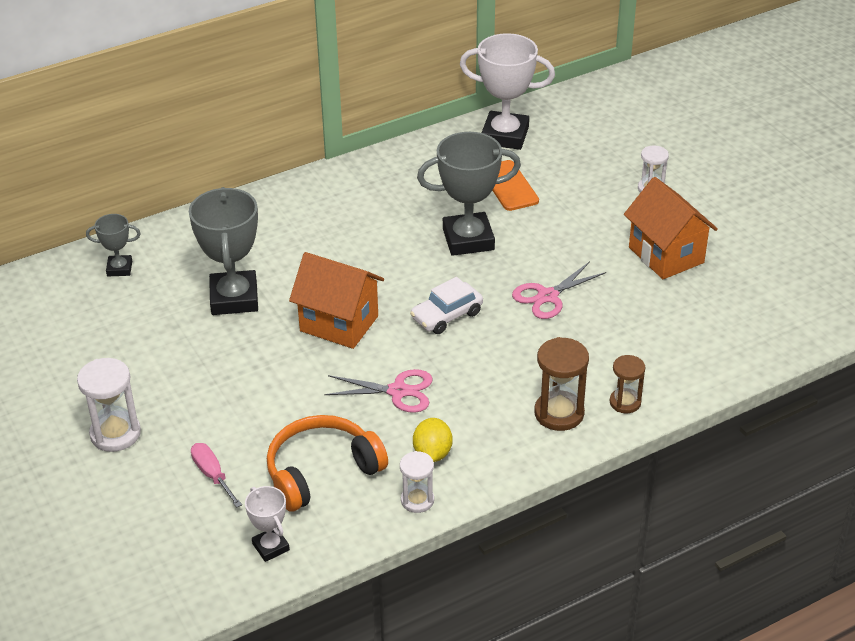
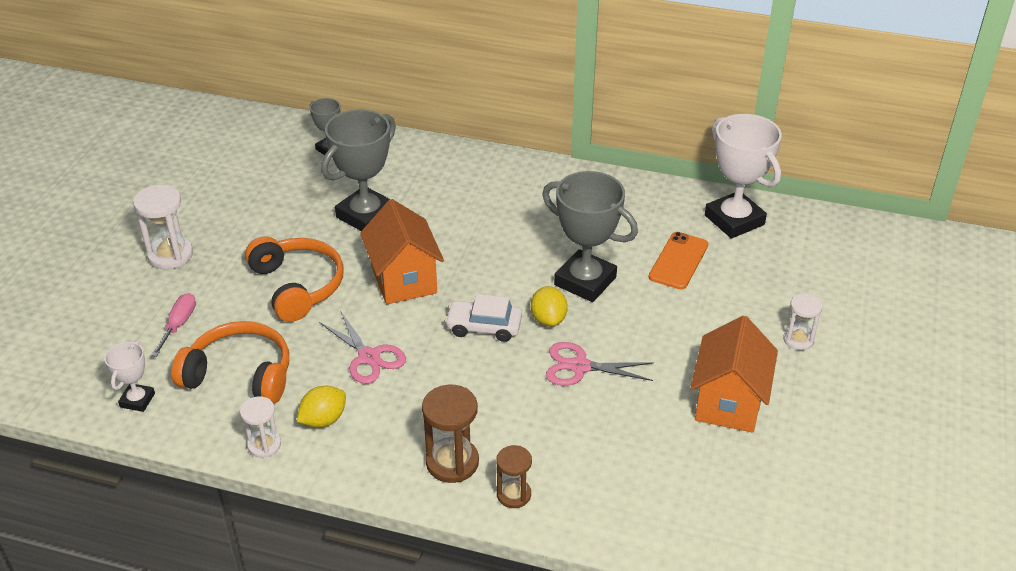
camera: 45 degrees right, 0 degrees up
(263, 383) = (297, 286): none -> orange headphones
(482, 280) = (548, 319): none -> yellow lemon

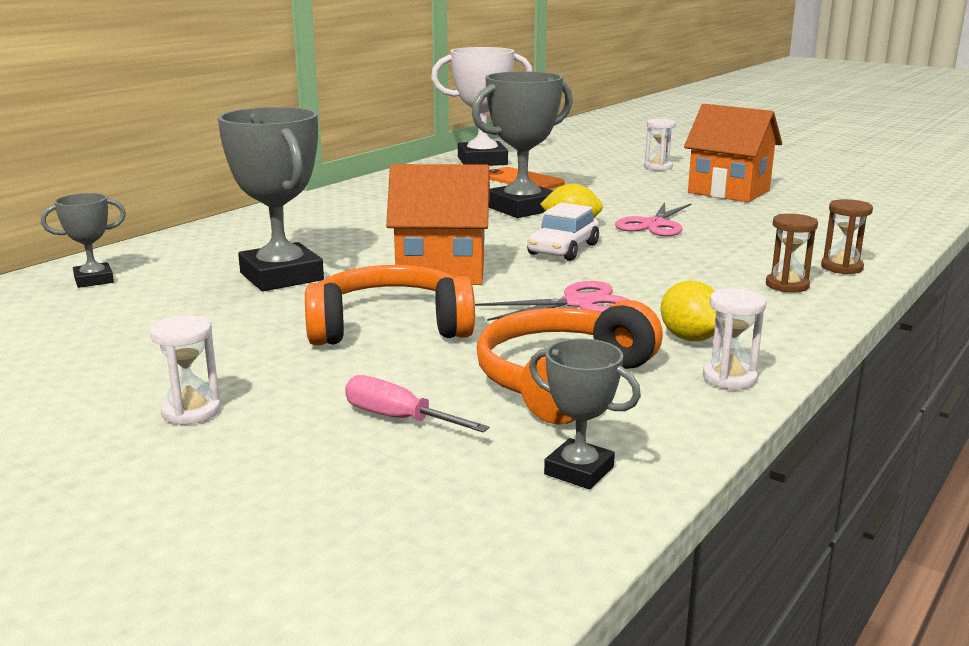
camera: 70 degrees left, 20 degrees down
(137, 400) = (579, 471): white trophy -> grey trophy
(170, 255) = (191, 411): white hourglass -> white hourglass, size x0.64
(452, 462) = (787, 285): brown hourglass -> brown hourglass, size x0.64

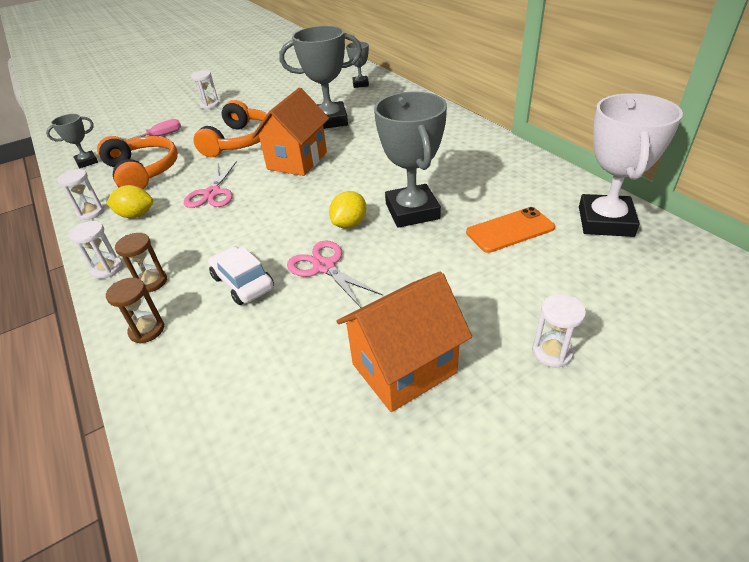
camera: 115 degrees right, 20 degrees up
(563, 249) = (301, 208): white car -> white car (243, 283)
(808, 315) = (107, 269): none -> white hourglass

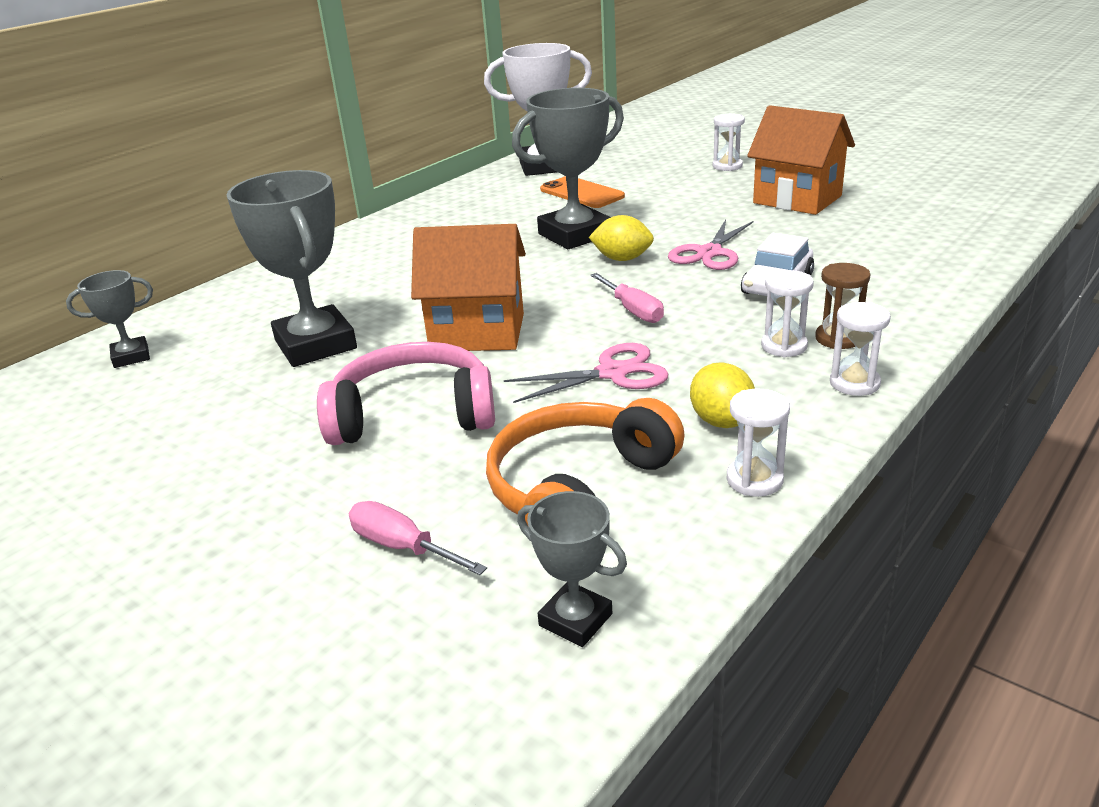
camera: 110 degrees left, 10 degrees down
(147, 330) = (902, 309): brown hourglass -> none
(209, 105) = (199, 541): white hourglass -> white hourglass (784, 346)
(239, 141) = (413, 414): orange headphones -> pink headphones
(270, 213) = (633, 310): none -> pink screwdriver

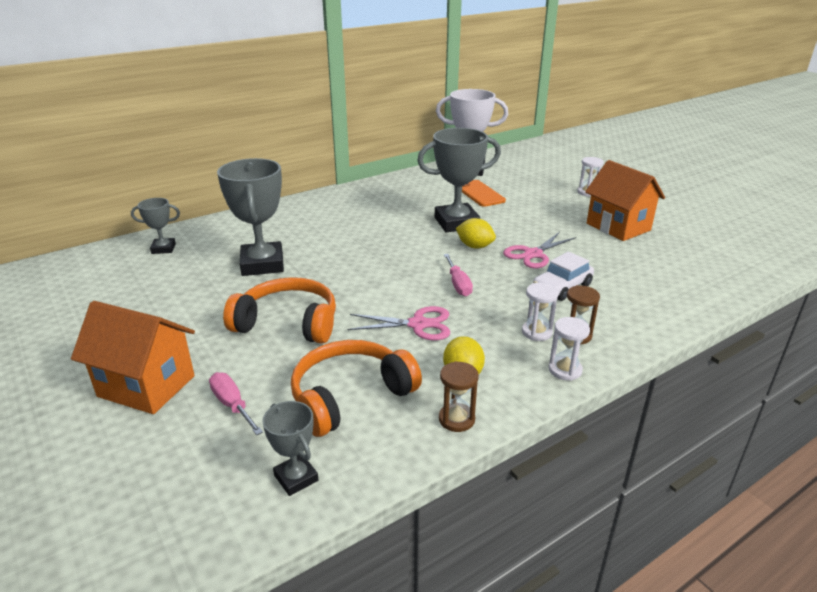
camera: 15 degrees right, 0 degrees up
(413, 414) = (288, 323): pink headphones -> orange headphones
(477, 332) = (356, 278): orange house -> orange house (146, 386)
(754, 480) = (456, 419): white hourglass -> brown hourglass

